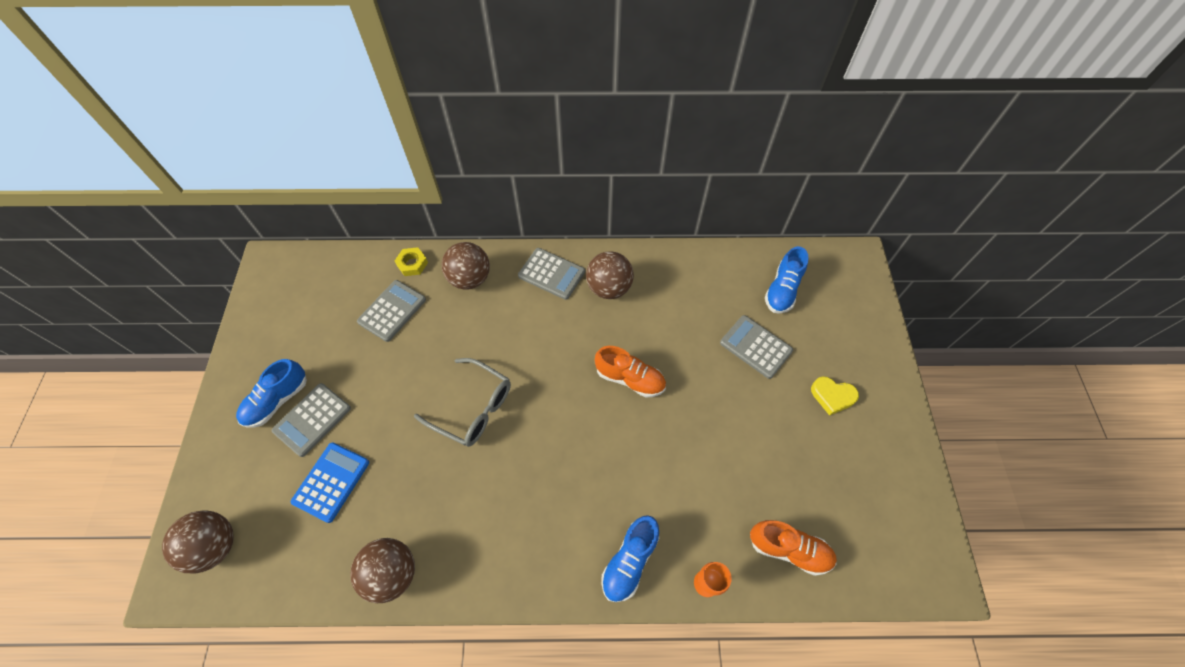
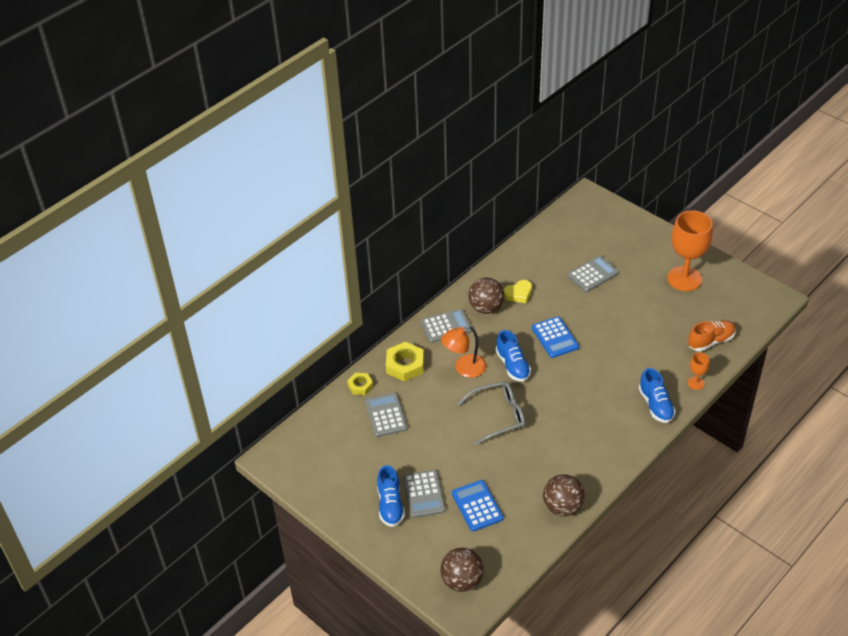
camera: 45 degrees left, 15 degrees down
(470, 278) = (405, 365): brown ball -> yellow nut
(510, 330) = (464, 368): none -> orange lamp
(630, 379) = (555, 337): orange shoe -> blue calculator
(755, 347) = (593, 274): grey calculator -> grey calculator turned 150 degrees clockwise
(782, 290) = (571, 239): blue shoe -> blue shoe (512, 365)
(832, 396) = (653, 267): yellow heart -> yellow heart (518, 294)
(852, 443) = (684, 279): none -> orange goblet

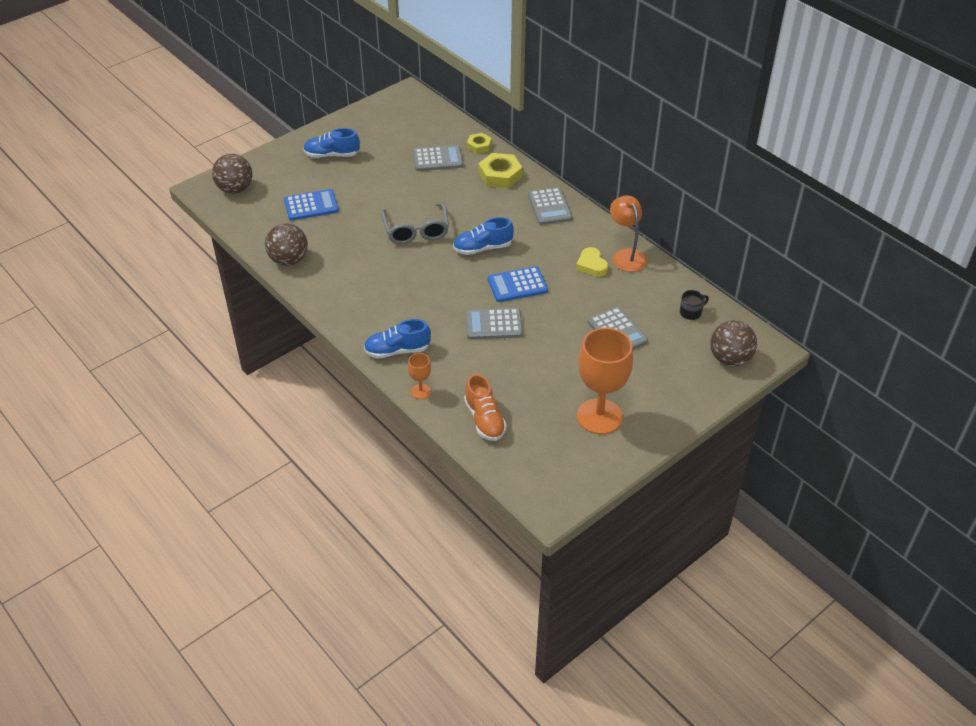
camera: 95 degrees right, 0 degrees up
(423, 494) = (336, 175): grey calculator -> grey calculator (493, 324)
(464, 368) = (486, 214): orange lamp -> orange lamp (626, 255)
(486, 308) = (573, 238): brown ball -> brown ball (730, 359)
(560, 235) = (691, 312): none -> black mug

